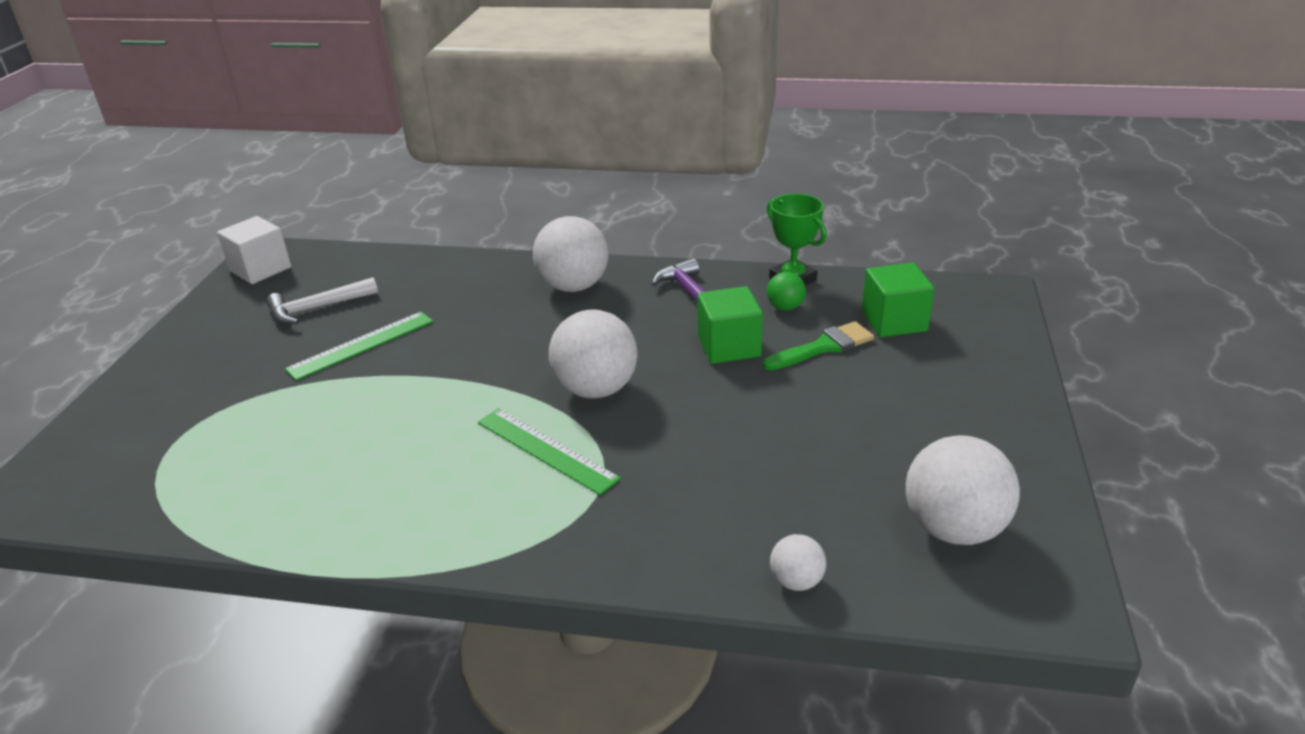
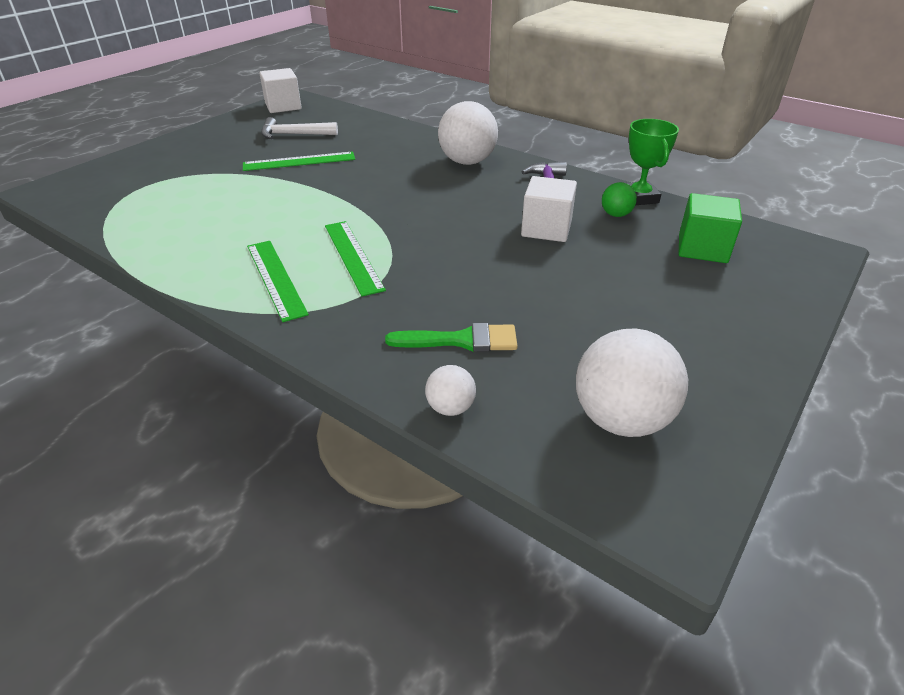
camera: 25 degrees right, 5 degrees up
(479, 509) = (275, 278): none -> green ruler
(596, 389) = (422, 229): white ball -> none
(729, 346) = (546, 229): green cube -> white cube
(823, 347) = (623, 250): green brush -> green brush (461, 340)

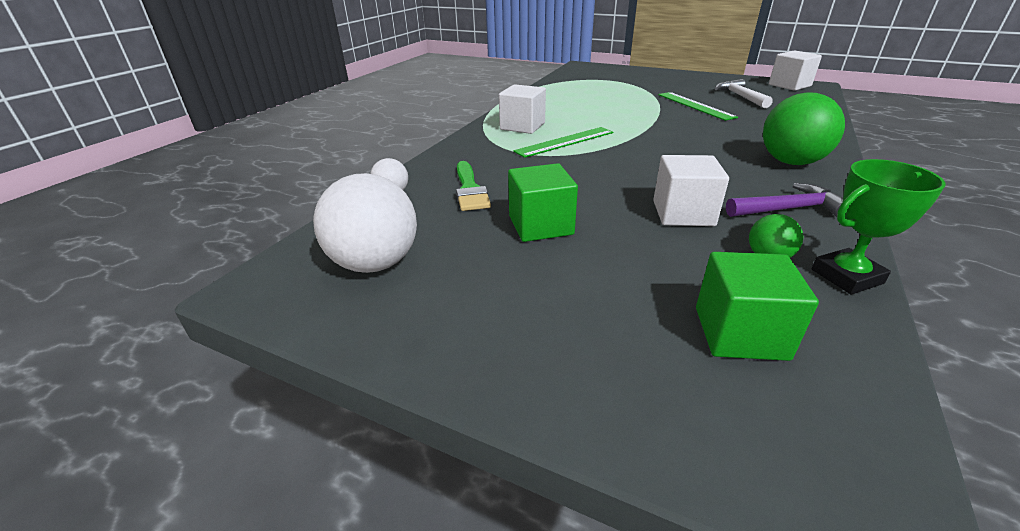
camera: 80 degrees right, 5 degrees down
(275, 278) = (522, 126): green ruler -> white cube
(467, 162) = (791, 162): white ball -> green ball
(555, 303) = (540, 225): none -> green cube

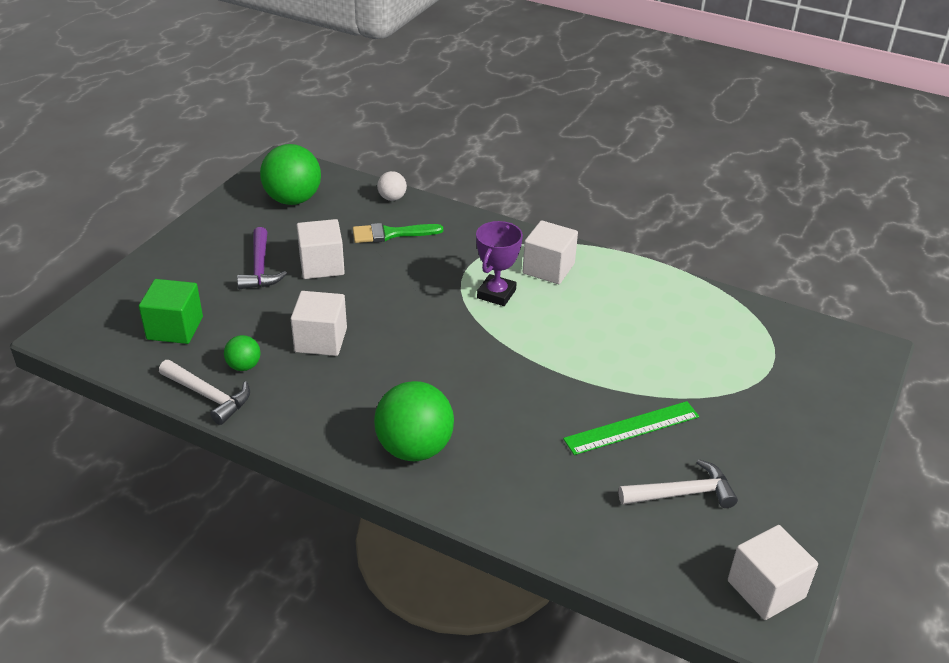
camera: 90 degrees right, 5 degrees up
(375, 263) = (293, 199): white ball -> green ball
(540, 225) = (322, 265): green cube -> white cube
(565, 142) = (496, 294): green ruler -> purple trophy
(788, 209) = (311, 404): purple hammer -> purple hammer (260, 268)
(846, 276) = (208, 396): green trophy -> white hammer

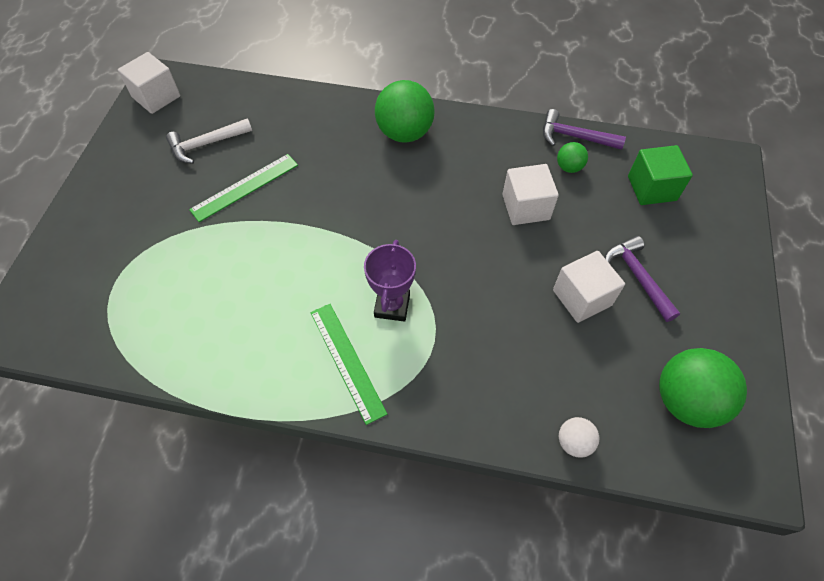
camera: 165 degrees right, 20 degrees up
(208, 396) = (575, 137): white hammer -> purple hammer
(391, 234) = (540, 369): green brush -> none
(548, 268) = (347, 361): white cube -> green ruler

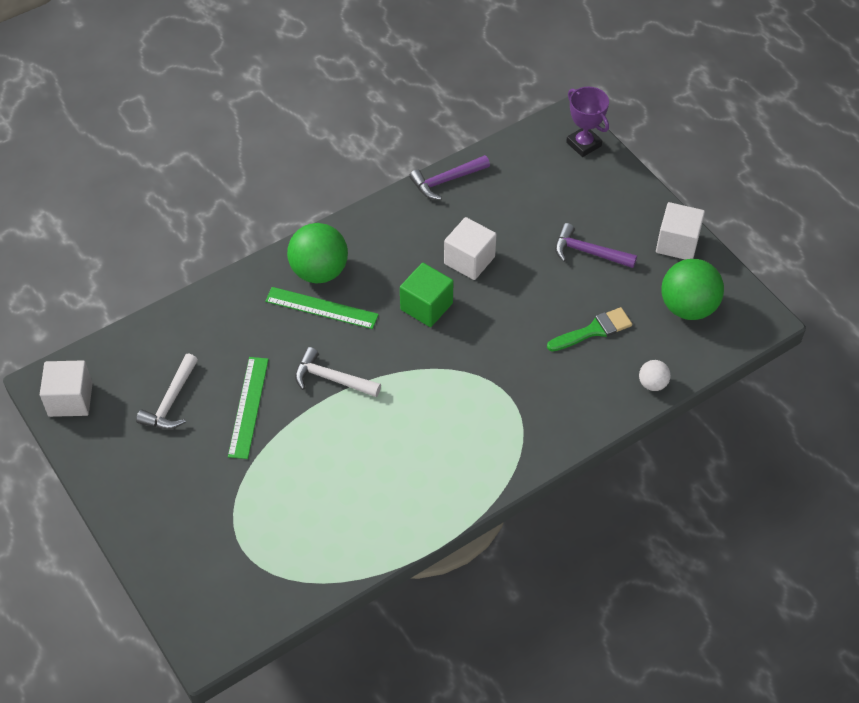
camera: 45 degrees left, 5 degrees down
(321, 213) = (332, 379): none -> white hammer
(347, 361) = (470, 455): green ruler -> green ruler (321, 308)
(392, 306) = (458, 398): purple trophy -> purple trophy (584, 144)
(569, 167) = (467, 208): green ball -> none
(570, 346) = (593, 330): none -> green brush
(582, 297) = (569, 293): white cube -> white cube (677, 243)
(652, 188) = (536, 181): green cube -> green cube (426, 306)

